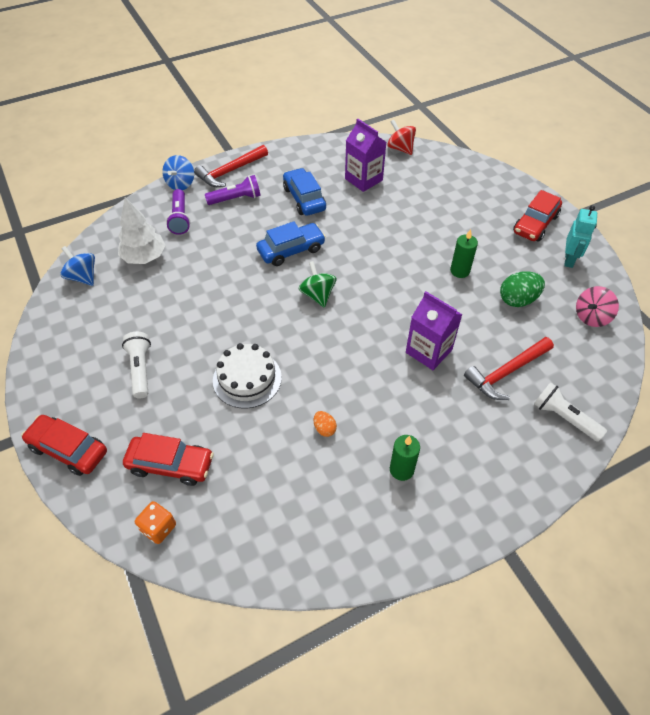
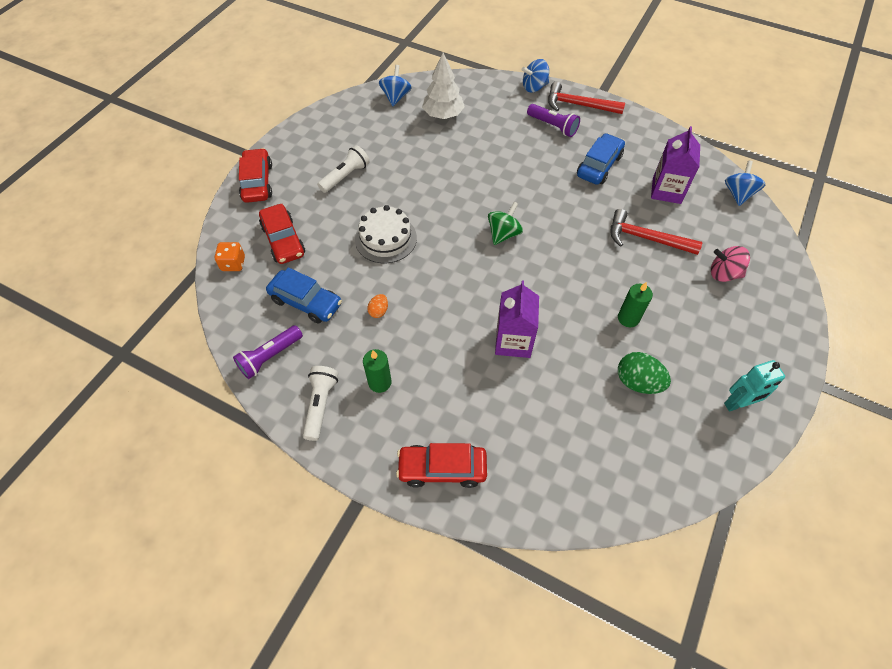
camera: 55 degrees right, 5 degrees up
(180, 218) = (499, 109): purple flashlight -> purple flashlight (270, 357)
(291, 250) = (533, 191): blue car -> blue car (306, 302)
(400, 148) = (738, 194): red spinning top -> blue spinning top
(506, 372) = (541, 413): red hammer -> red hammer (646, 238)
(535, 224) = (757, 351): red car -> red car (442, 469)
(564, 417) = (529, 485): white flashlight -> white flashlight (321, 405)
(591, 317) = (677, 457): pink spinning top -> pink spinning top (723, 274)

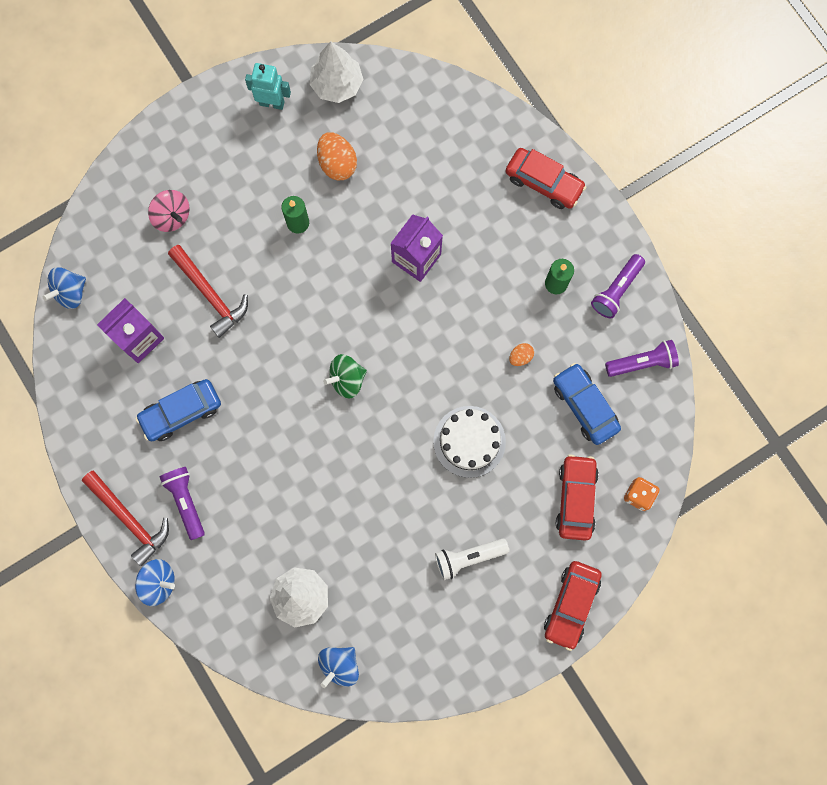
camera: 150 degrees left, 20 degrees up
(321, 405) = (616, 290): white flashlight -> purple flashlight
(637, 382) = (337, 164): green egg -> orange egg
(699, 455) = (337, 84): none -> white tree

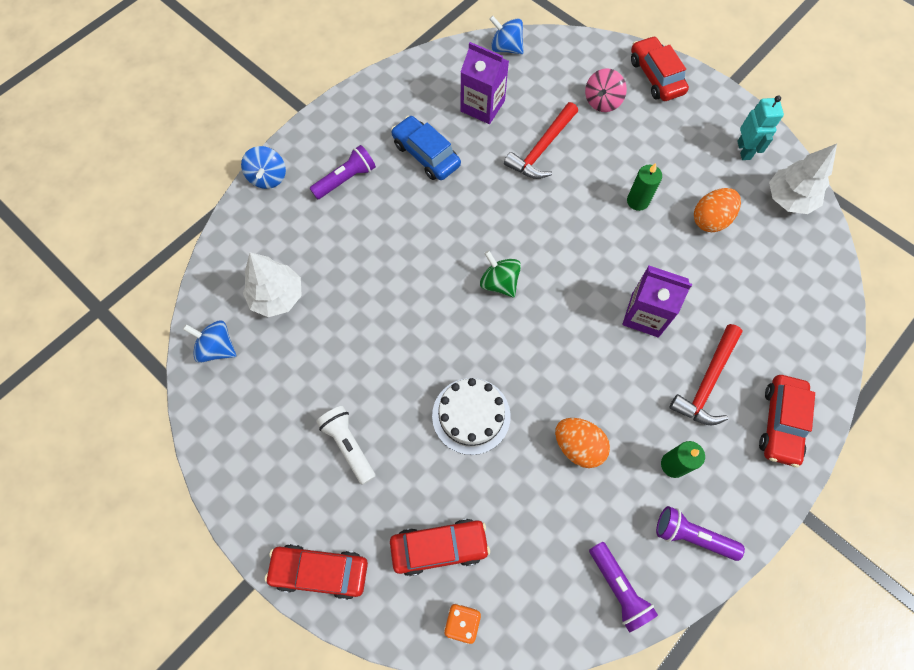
camera: 75 degrees right, 10 degrees down
(129, 519) = (320, 141): red hammer -> red hammer (707, 382)
(158, 153) = (656, 76): none -> red car
(520, 357) = (578, 446): orange egg -> orange egg, size x1.87
(584, 406) = (546, 531): blue car -> none

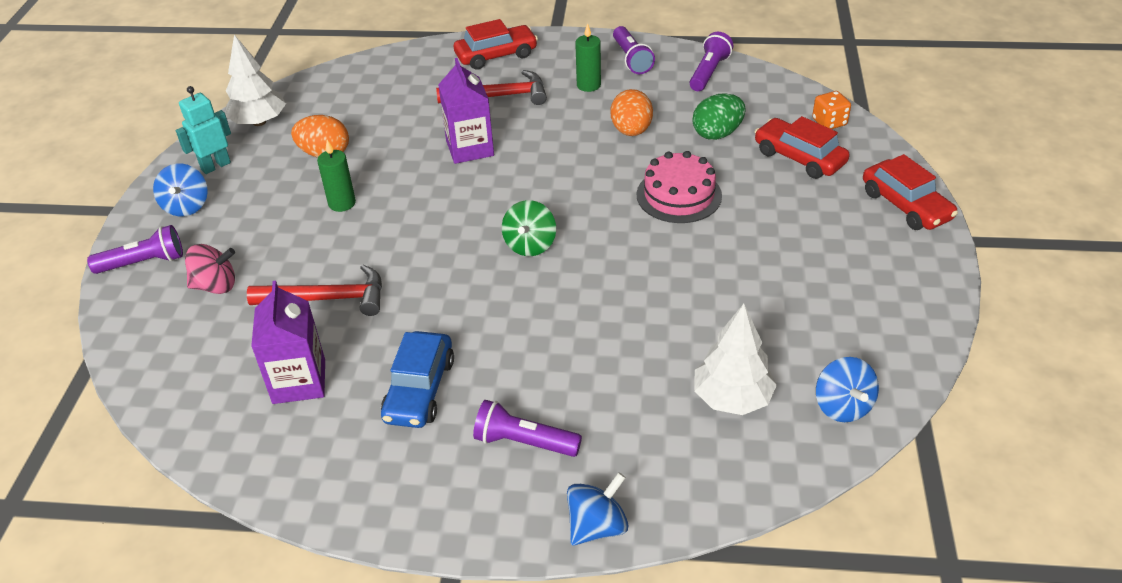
camera: 125 degrees left, 25 degrees down
(349, 445) = (798, 249): white flashlight -> none
(471, 415) = (679, 195): white cake -> pink cake
(506, 48) = (175, 414): blue spinning top -> blue spinning top (186, 206)
(522, 511) = (717, 133): none -> green egg
(656, 76) = (144, 263): red car -> purple flashlight

